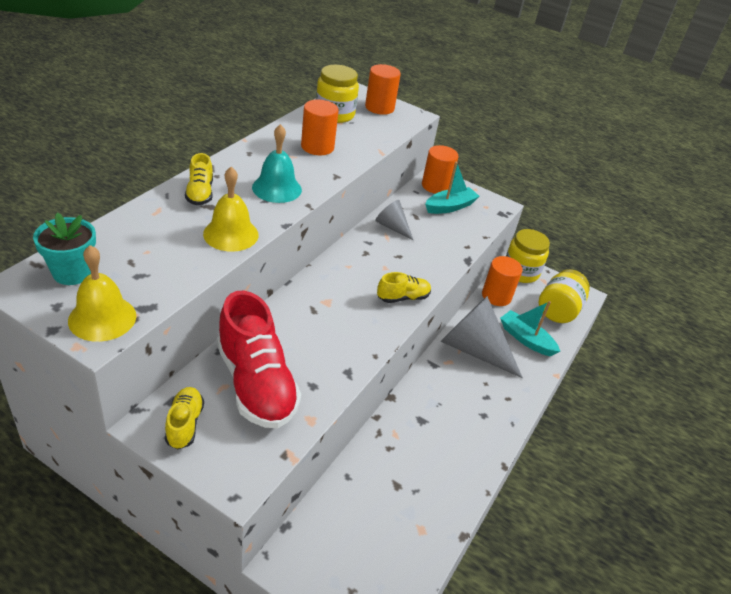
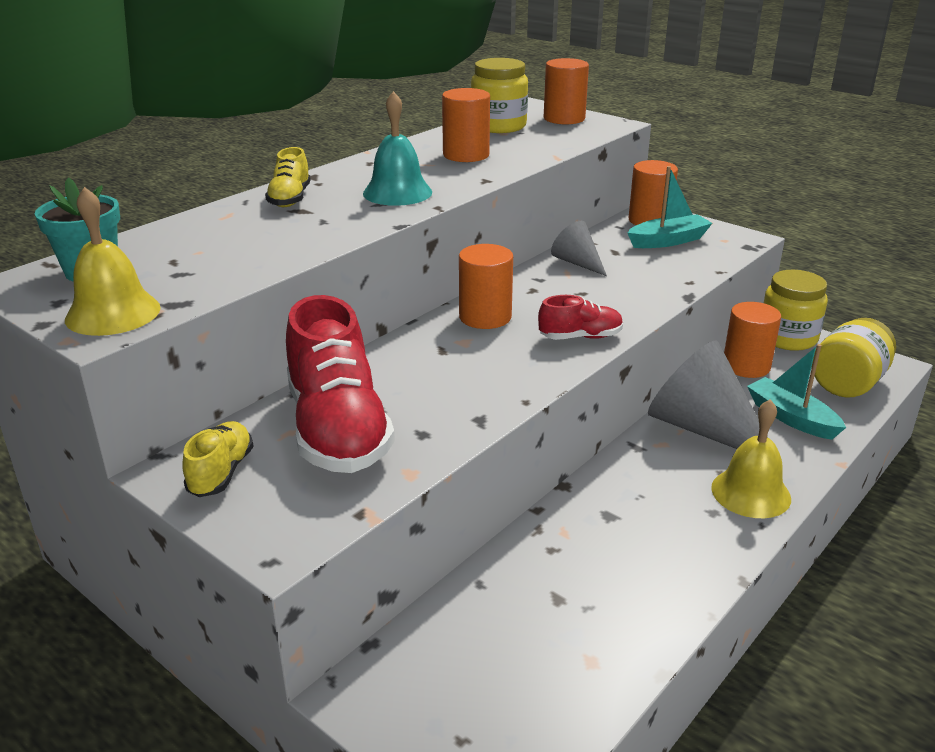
camera: 15 degrees right, 10 degrees down
(231, 234) = (319, 235): yellow bell -> yellow bell (751, 493)
(337, 278) = (485, 317): none -> orange cylinder
(403, 297) = (580, 337): yellow shoe -> red shoe

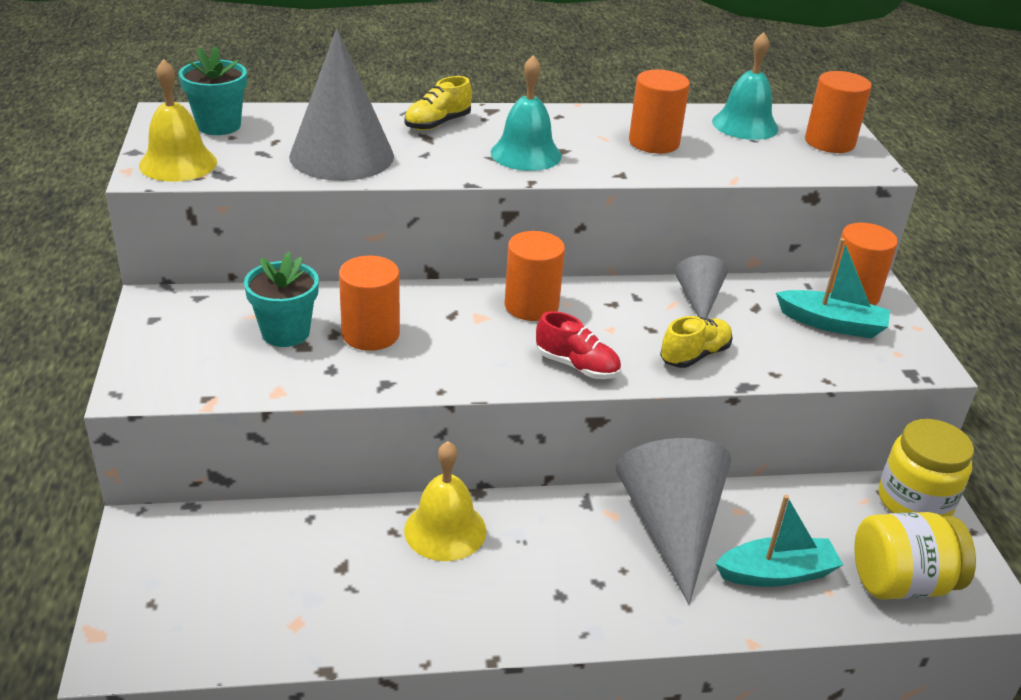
camera: 40 degrees right, 5 degrees up
(221, 473) = (178, 319): yellow shoe -> yellow shoe (694, 355)
(257, 248) = (342, 156): none -> grey cone
(338, 430) = (285, 333): red shoe -> turquoise flower pot
(498, 126) = (745, 125): yellow jar -> turquoise bell
(746, 366) = (816, 500): orange cylinder -> orange cylinder (370, 334)
(751, 493) = (619, 604): yellow bell -> yellow bell (445, 530)
(791, 418) = (776, 573): turquoise boat -> turquoise boat turned 75 degrees clockwise

